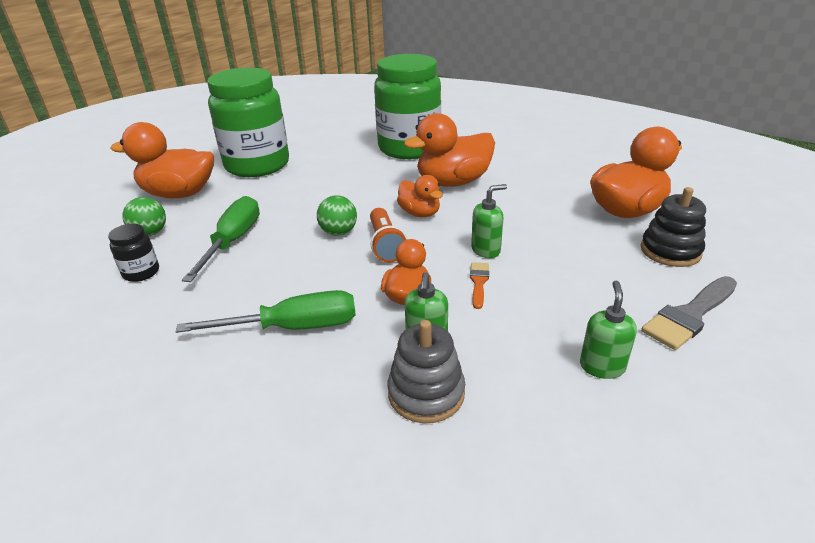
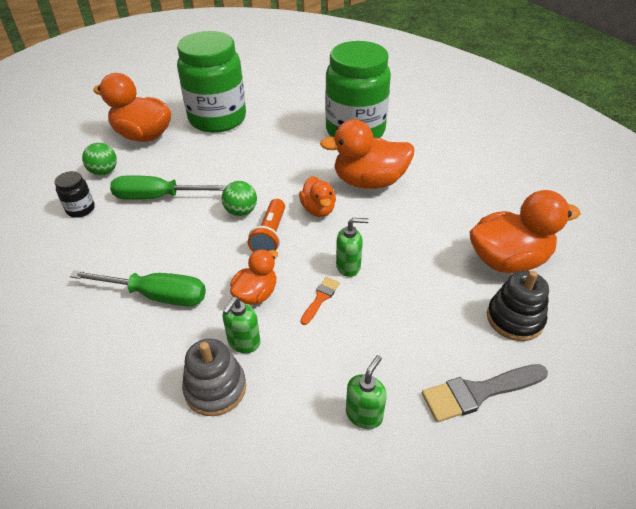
camera: 20 degrees right, 10 degrees up
(233, 241) = (158, 197): green screwdriver -> green screwdriver turned 120 degrees counterclockwise

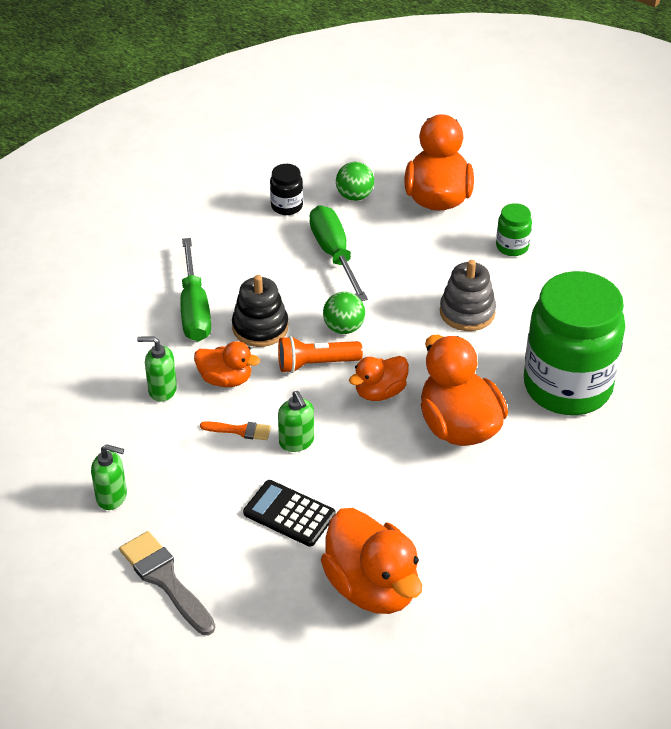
camera: 70 degrees right, 0 degrees up
(215, 388) = (105, 387): grey stacking toy -> grey stacking toy (467, 312)
(217, 119) = (512, 247): green jar -> green jar, size x0.40
(424, 289) = (289, 514): none -> black calculator
(514, 318) = (276, 601): black stacking toy -> black stacking toy (260, 327)

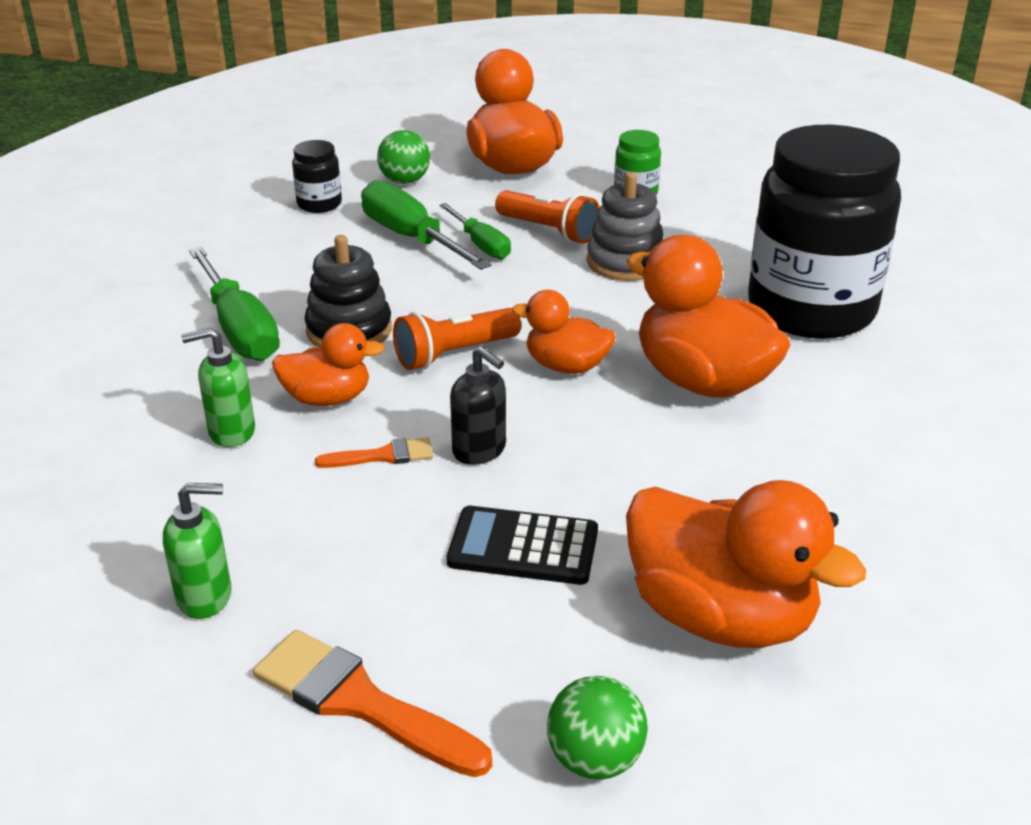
camera: 20 degrees left, 10 degrees down
(165, 580) = (360, 702): grey brush -> orange brush
(296, 442) = (479, 450): green soap dispenser -> black soap dispenser
(344, 328) = (470, 308): green ball -> green ball (595, 759)
(378, 272) = (481, 245): none -> green screwdriver
(380, 392) = (566, 366): orange duck -> orange duck turned 75 degrees clockwise
(430, 269) = (548, 231): none -> orange flashlight
(567, 386) = (811, 310): green jar -> black jar

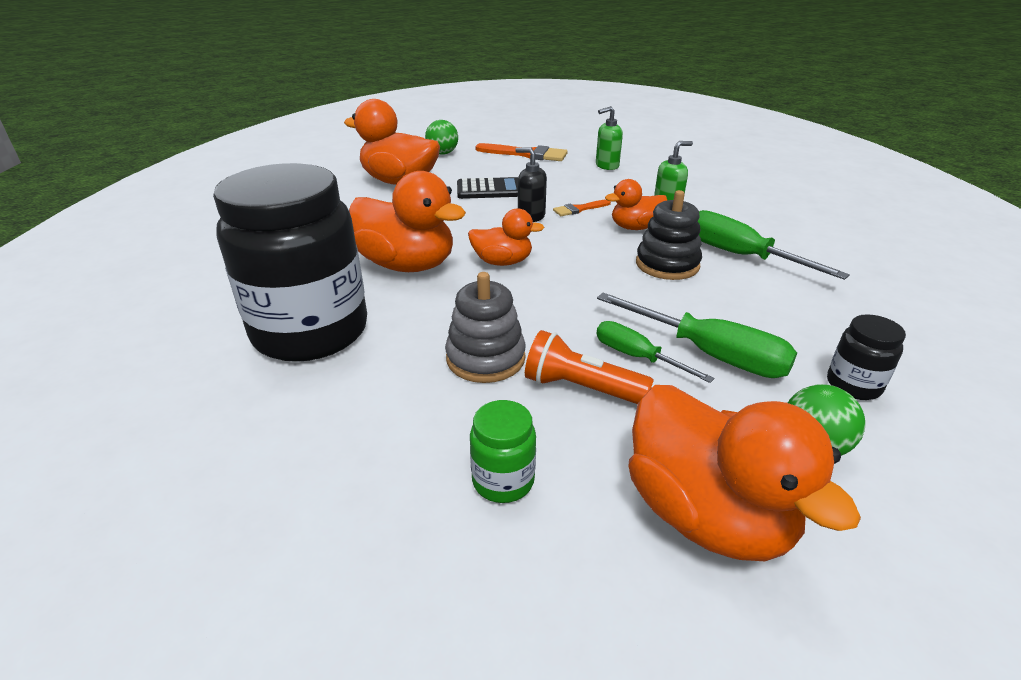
camera: 165 degrees right, 0 degrees up
(454, 354) = (582, 259): orange flashlight -> none

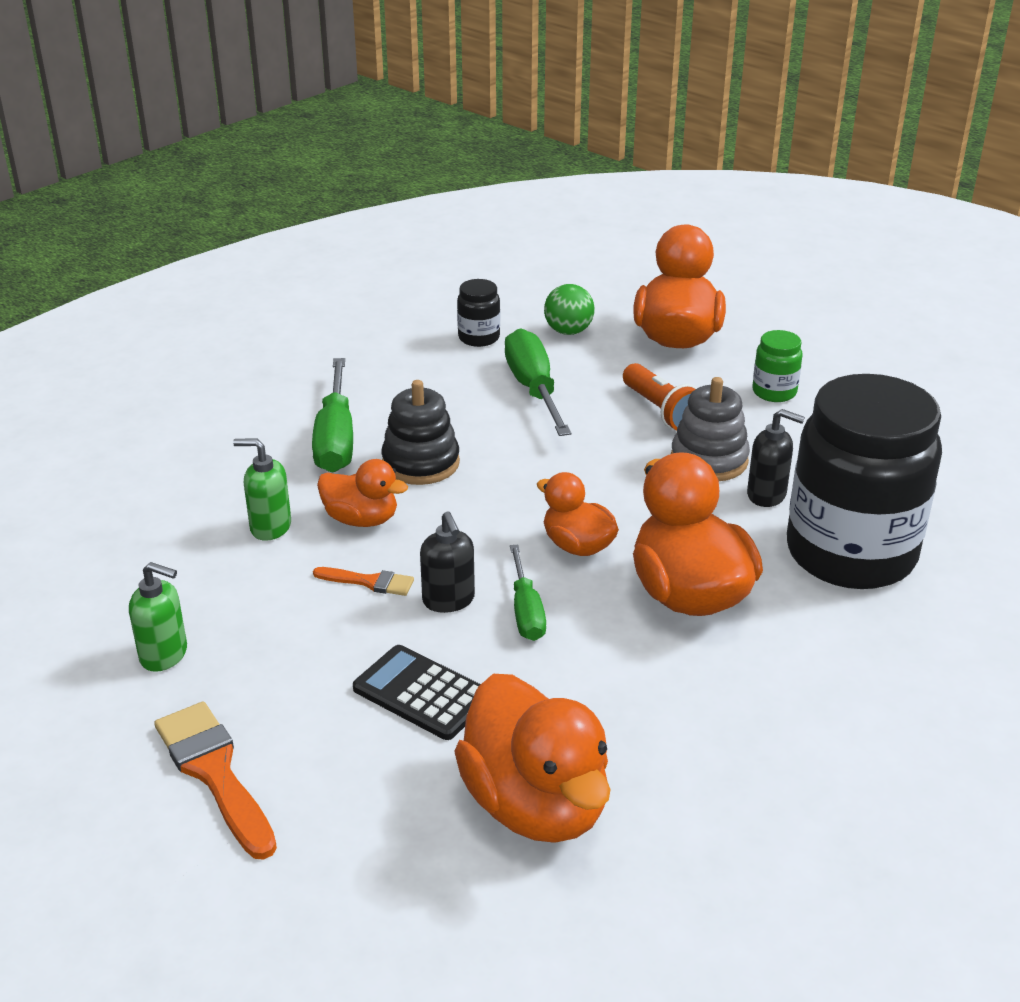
camera: 140 degrees left, 0 degrees up
(410, 349) = (767, 495): none -> black soap dispenser
(442, 153) = (349, 879): green ball -> none
(636, 357) = (590, 410): green screwdriver -> green screwdriver (526, 611)

